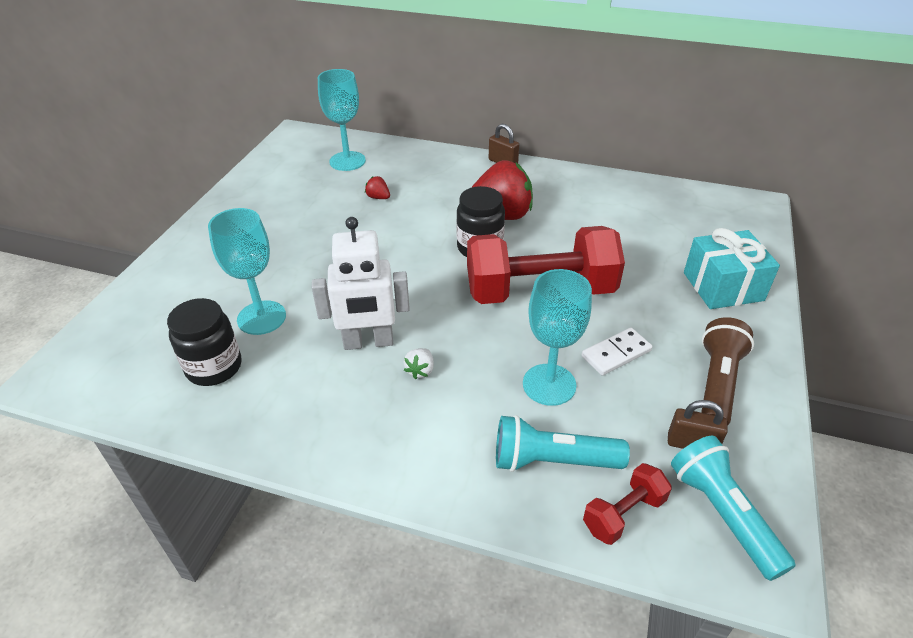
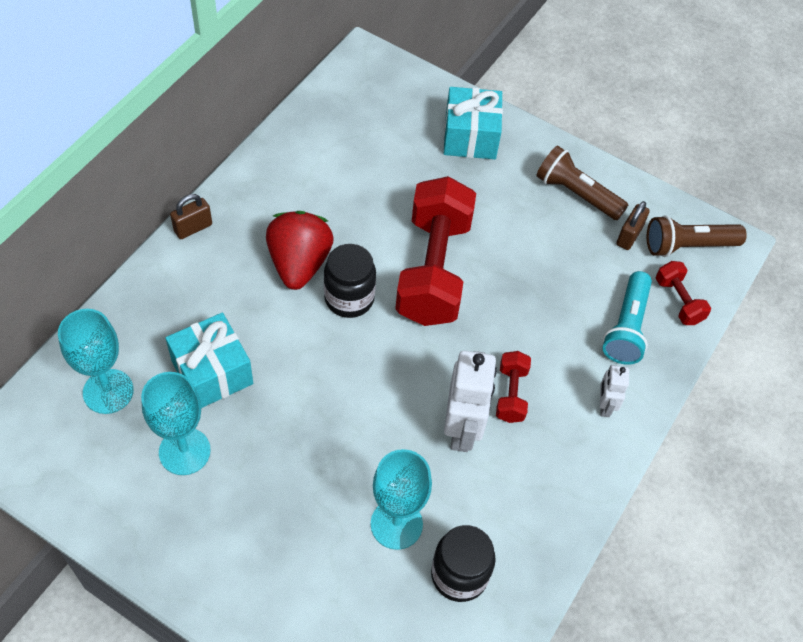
camera: 80 degrees left, 15 degrees up
(378, 197) = (212, 372): red strawberry -> turquoise gift
(420, 371) = (511, 394): white strawberry -> red dumbbell
(434, 454) = (604, 405): none -> white robot
(549, 384) = (551, 303): turquoise goblet -> turquoise goblet (184, 451)
(616, 354) = (528, 244): white domino -> none
(722, 514) = (687, 246): turquoise flashlight -> brown flashlight

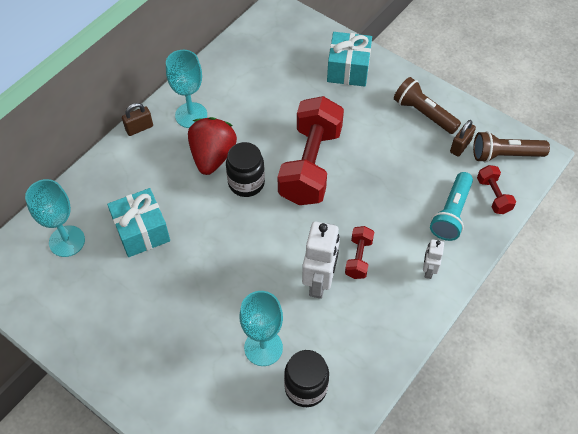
camera: 10 degrees right, 0 degrees up
(184, 451) = (116, 286): turquoise goblet -> turquoise goblet (191, 115)

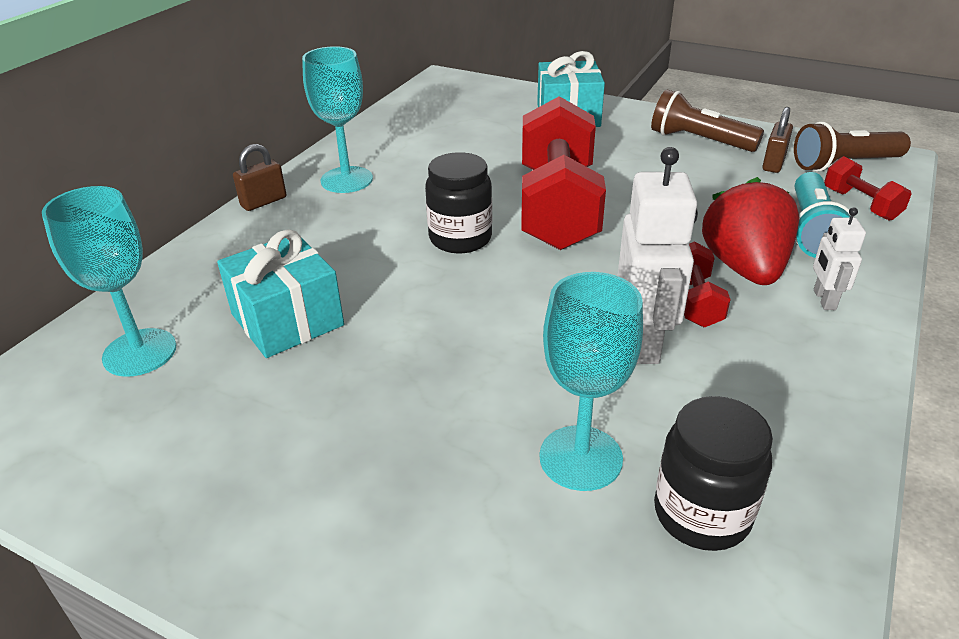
camera: 10 degrees left, 20 degrees down
(213, 156) = (394, 217): red strawberry -> red strawberry (744, 268)

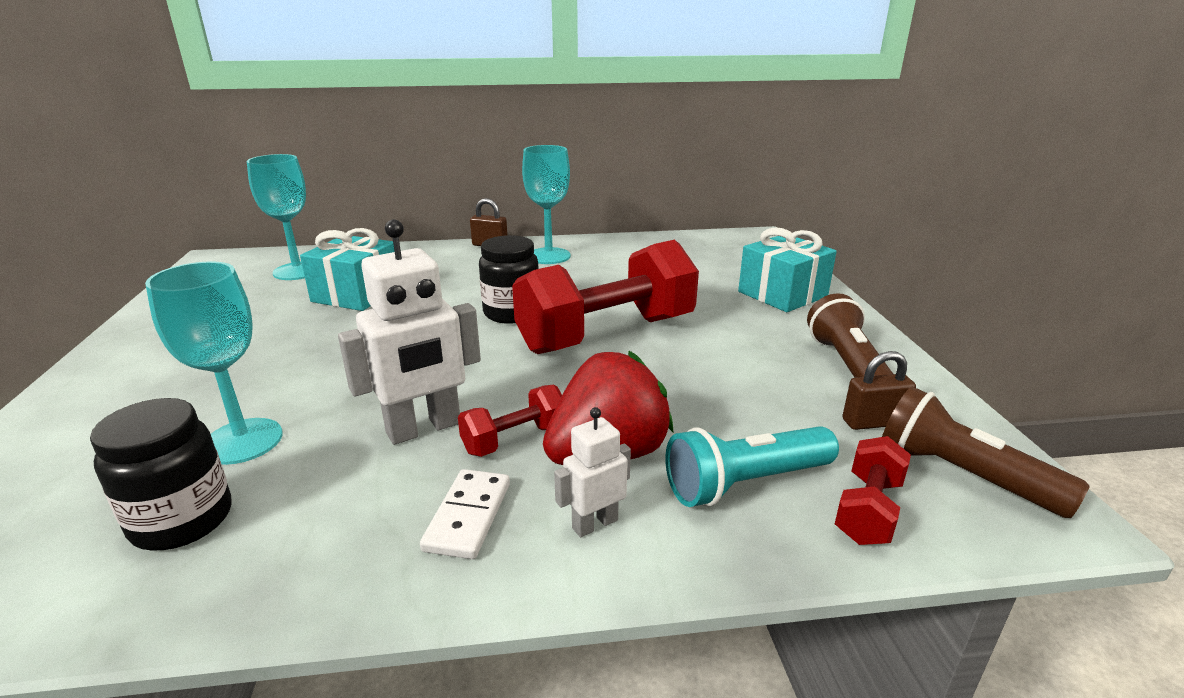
camera: 55 degrees right, 10 degrees down
(786, 350) = (468, 516): none -> white domino

